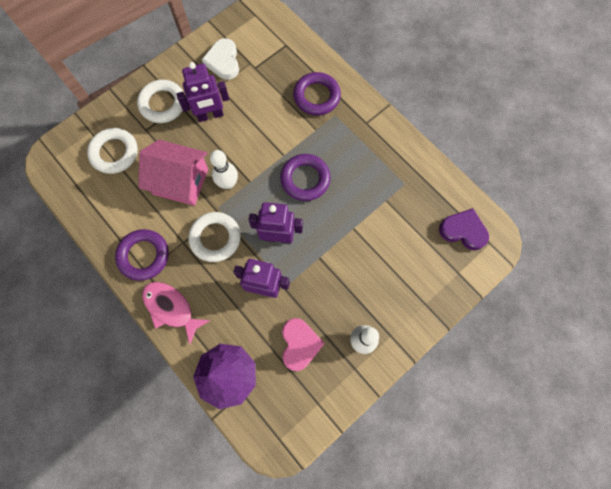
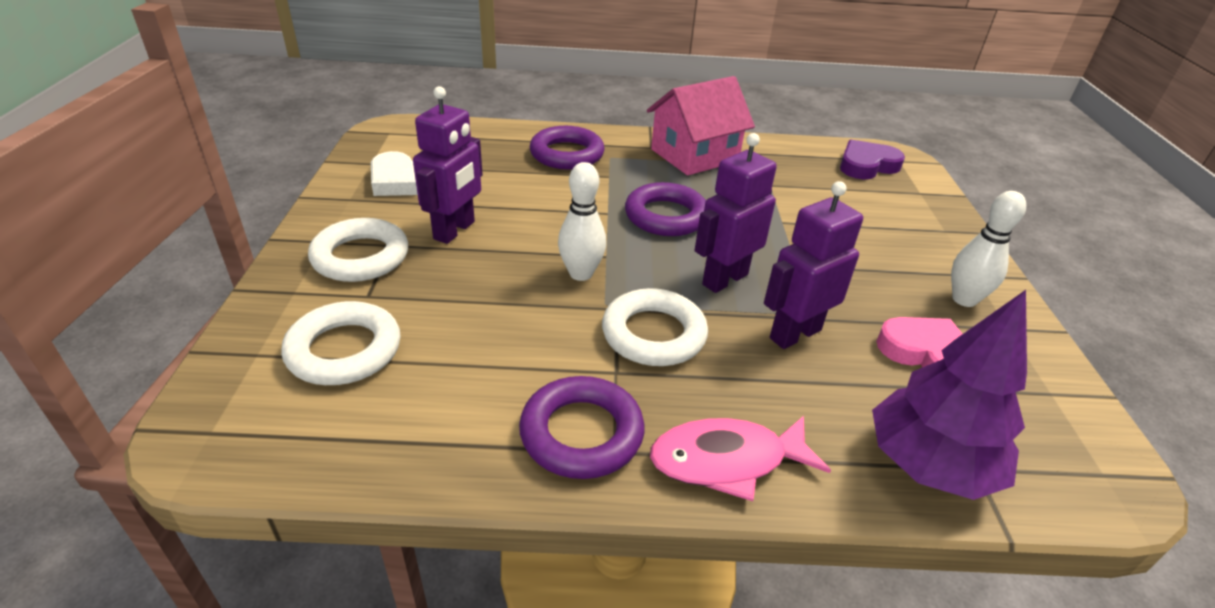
camera: 50 degrees left, 35 degrees down
(181, 181) = (509, 312): pink house -> pink house (694, 155)

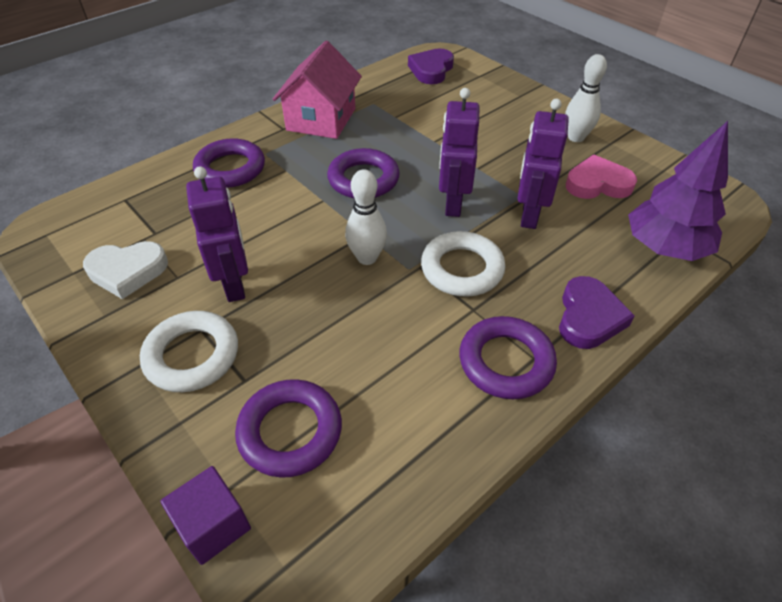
camera: 40 degrees left, 10 degrees up
(216, 368) = (213, 525): none -> purple cube
(344, 350) = (290, 431): white ring -> purple ring
(726, 461) = (589, 317): pink fish -> purple heart

